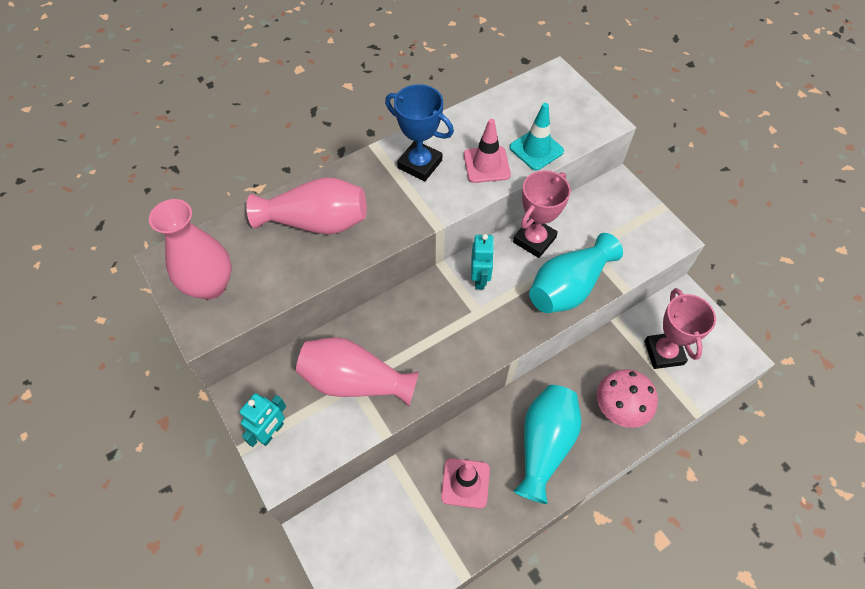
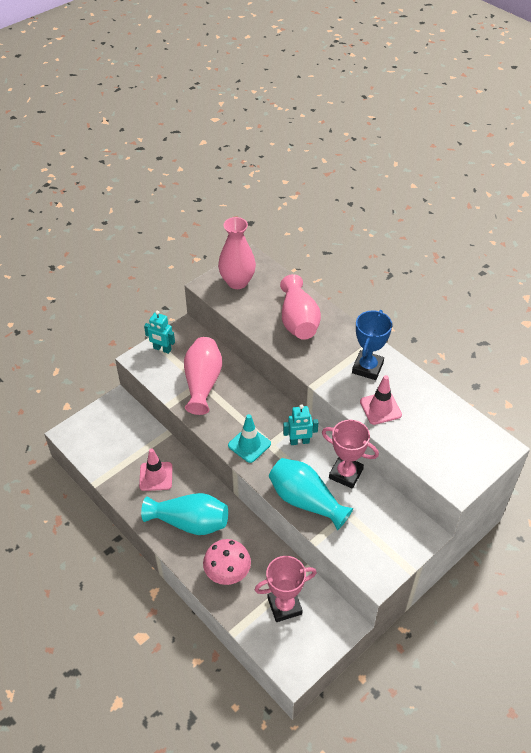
camera: 80 degrees right, 10 degrees down
(536, 149) = (408, 439): turquoise traffic cone -> turquoise traffic cone (249, 444)

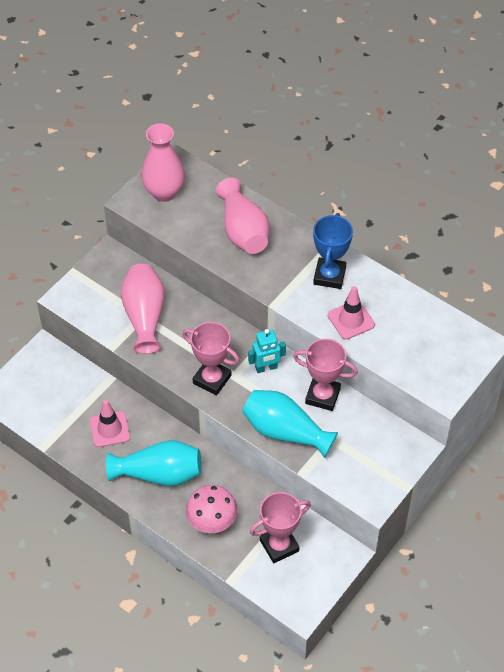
camera: 10 degrees left, 5 degrees up
(162, 349) = (89, 282): turquoise robot -> none
(249, 444) = (212, 379): turquoise traffic cone -> pink trophy

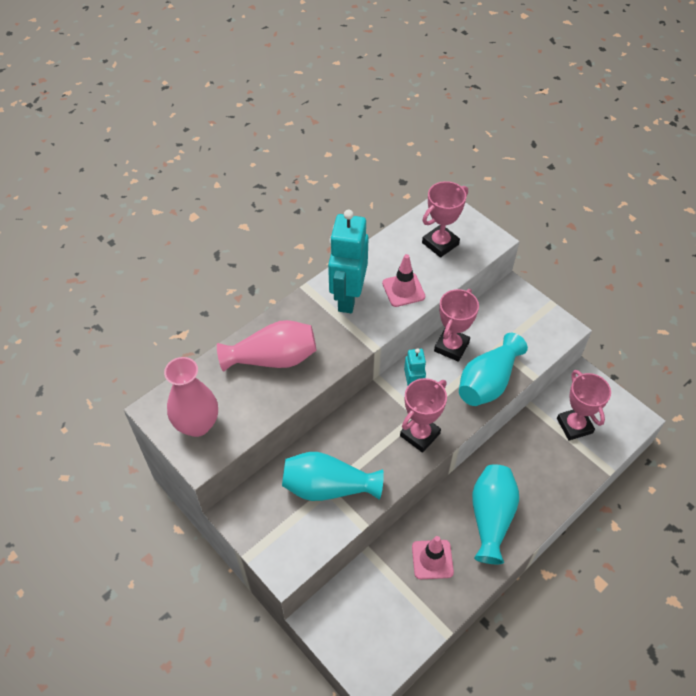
camera: 80 degrees left, 0 degrees up
(144, 316) = (328, 487): pink vase -> turquoise vase
(212, 521) = (547, 477): pink mushroom -> none
(329, 276) = (347, 297): blue trophy -> turquoise robot
(424, 345) = (440, 243): none -> pink trophy

